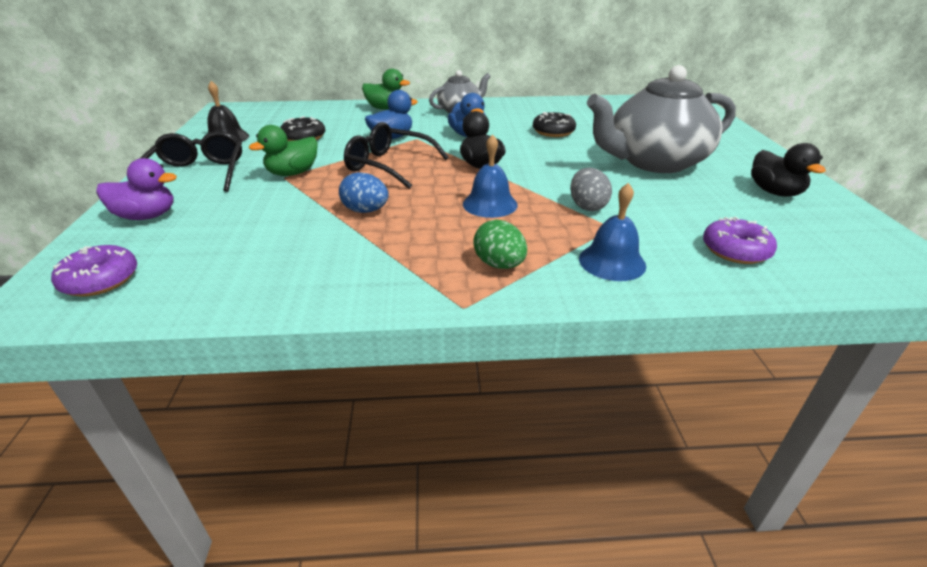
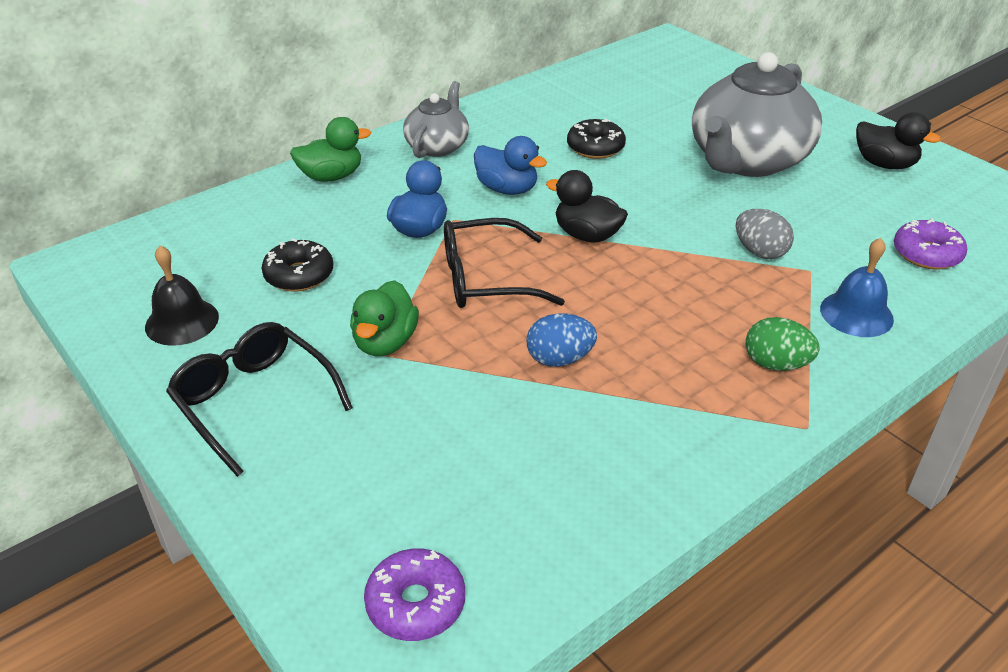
camera: 35 degrees left, 5 degrees up
(147, 216) = (307, 497): purple duck -> none
(490, 204) = (670, 290): blue bell -> none

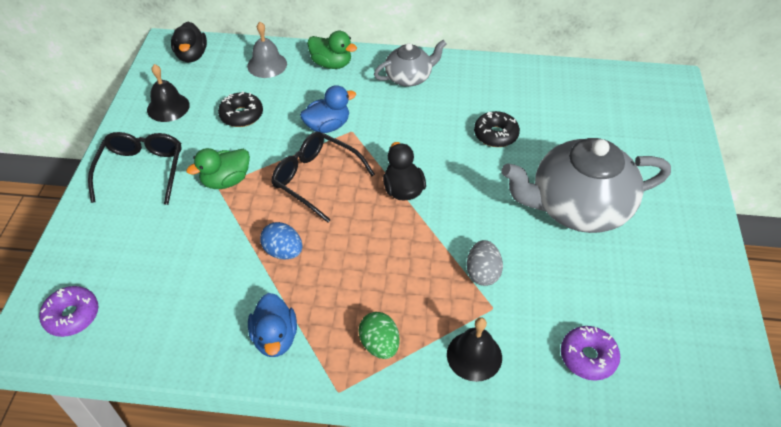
camera: 45 degrees right, 10 degrees up
(251, 215) = (267, 65): none -> grey bell
(507, 189) = (405, 130): blue duck -> blue duck (275, 338)
(856, 314) = (474, 355): blue bell -> black bell
(884, 164) = (673, 276): black duck -> black duck (192, 55)

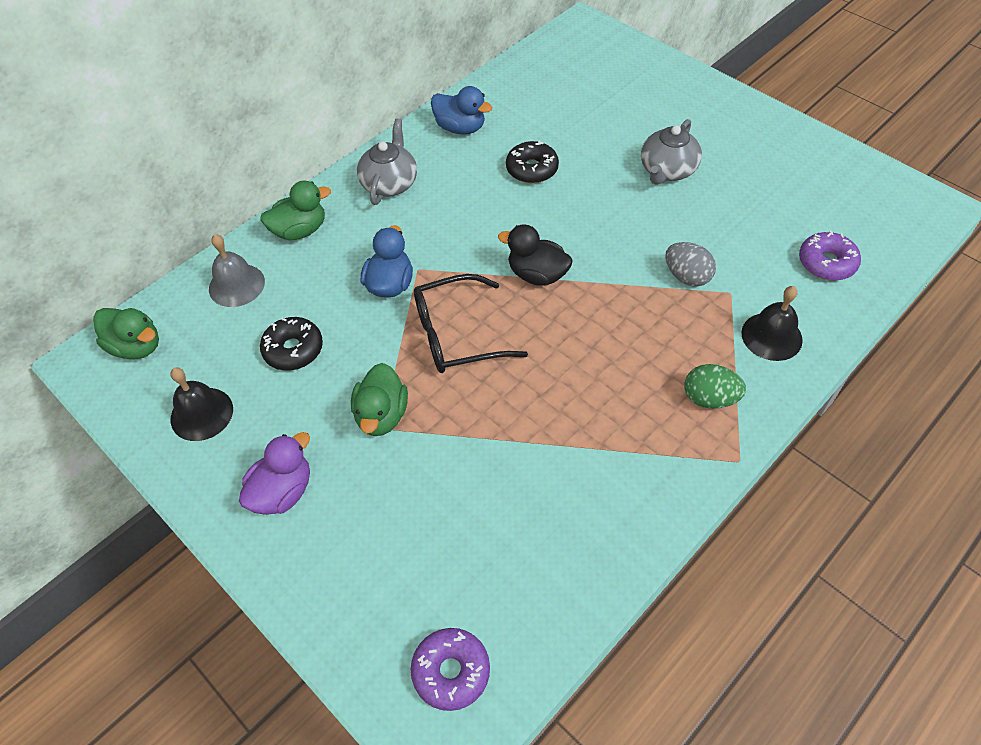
camera: 50 degrees left, 5 degrees up
(141, 170) = (283, 491): black glasses -> purple duck
(192, 55) = (136, 346): black duck -> green duck
(275, 338) = (637, 480): blue duck -> blue duck (460, 128)
(283, 251) = (531, 415): blue egg -> none
(577, 207) = (667, 170): grey teapot -> grey teapot, size x0.54

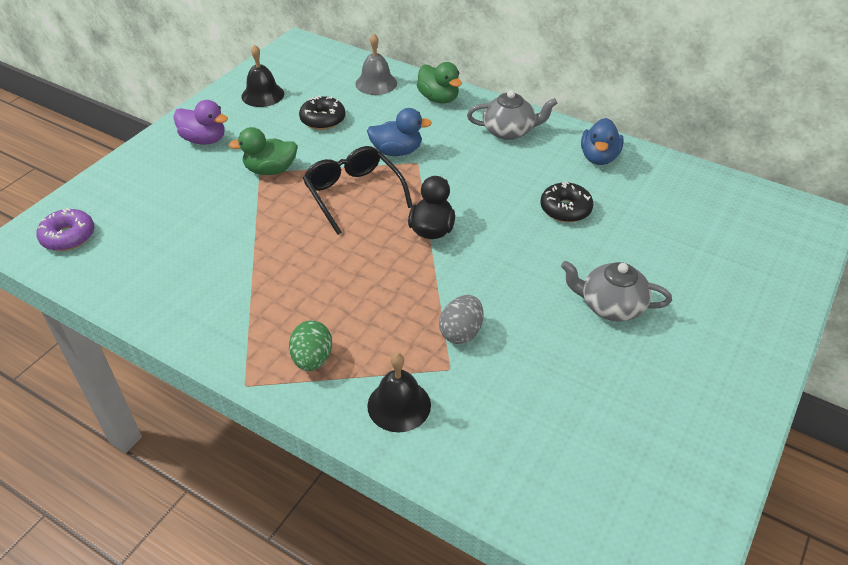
camera: 75 degrees right, 10 degrees down
(136, 346) = (313, 58): green duck -> none
(826, 263) = (520, 454): purple donut -> none

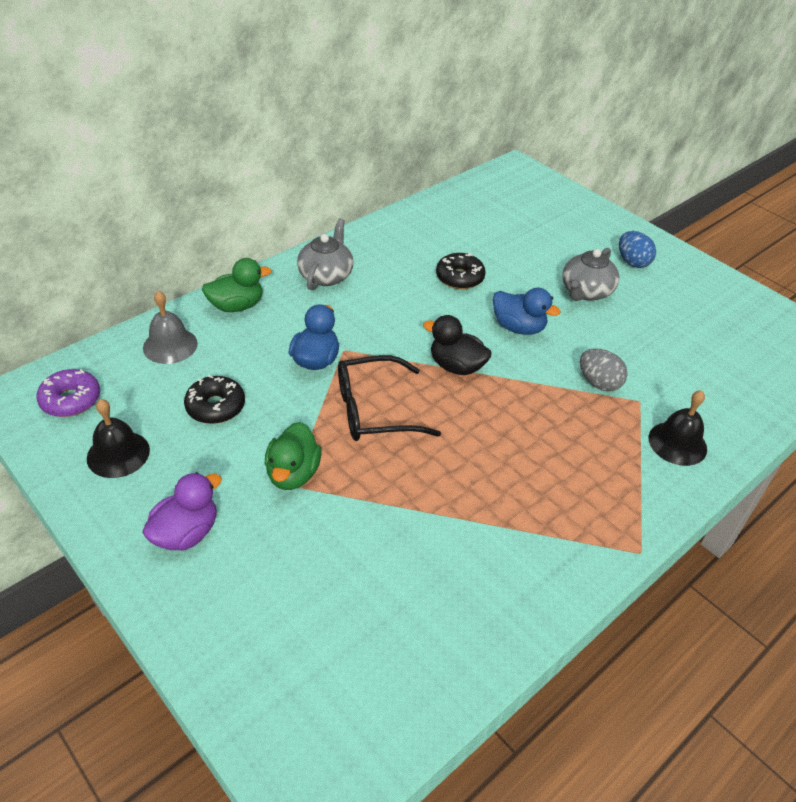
camera: 75 degrees left, 0 degrees up
(68, 236) = (333, 724): purple donut -> purple donut (71, 400)
(312, 359) = (614, 492): green egg -> none
(599, 157) = (397, 237): blue duck -> blue duck (518, 327)
(702, 342) = (632, 262): none -> blue egg

